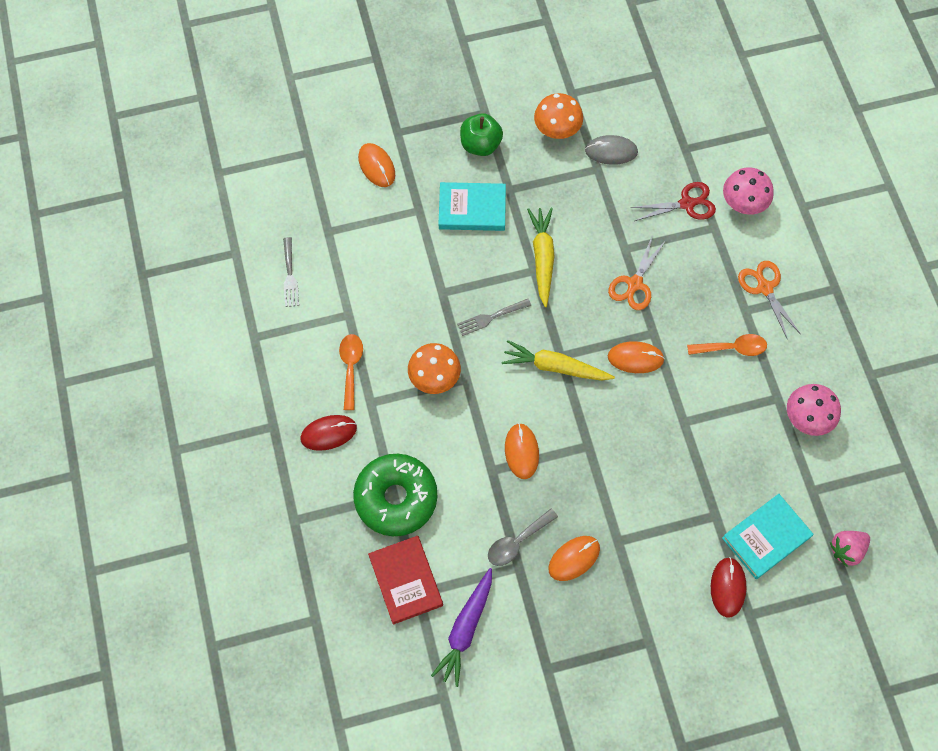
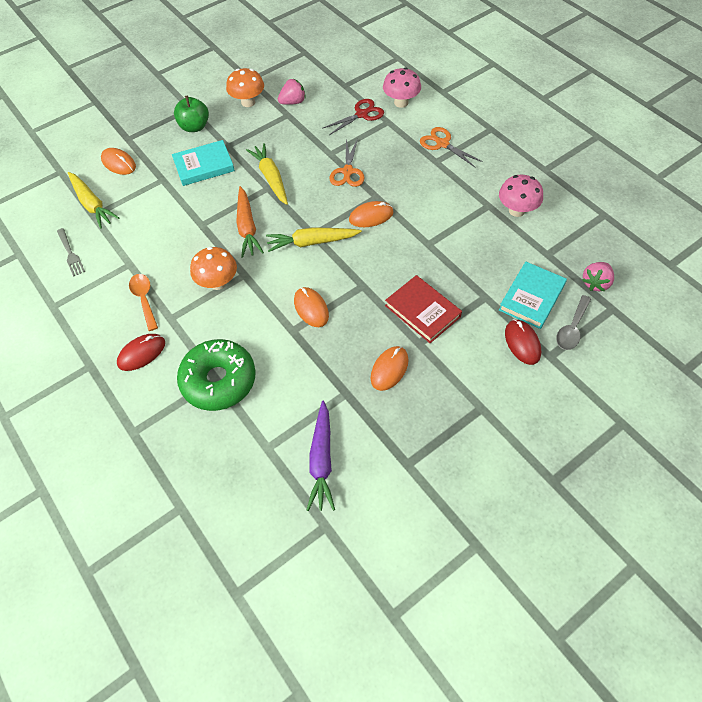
camera: 20 degrees left, 10 degrees down
(331, 216) = (92, 204): none -> yellow carrot
(405, 580) = (252, 442): red book -> red book (422, 311)
(491, 317) = (247, 227): grey fork -> orange carrot
(517, 542) = (336, 374): grey spoon -> grey spoon (572, 328)
(611, 151) = (293, 102): grey mouse -> pink strawberry
(732, 348) = (439, 186): orange spoon -> none

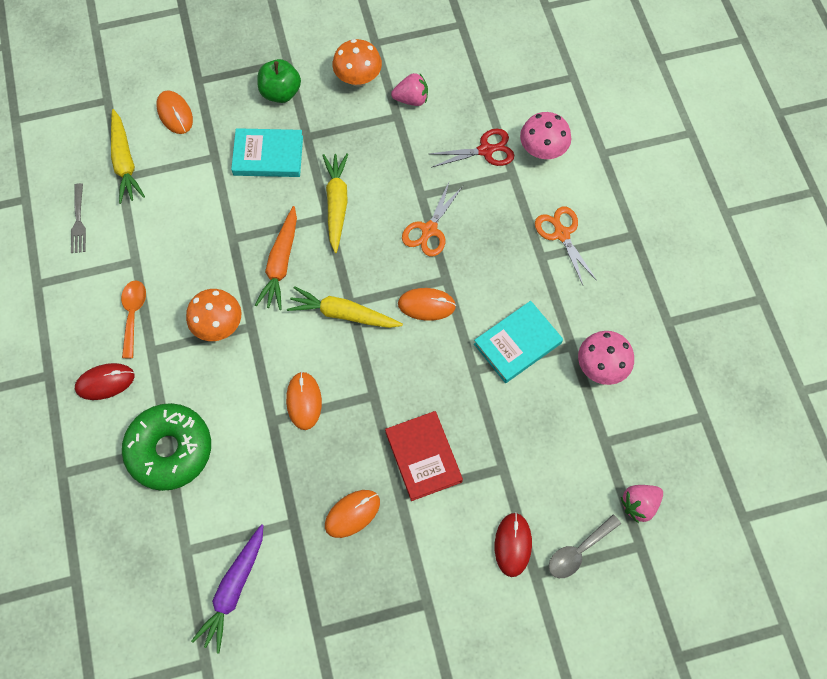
camera: 20 degrees right, 10 degrees up
(531, 297) = (555, 491): turquoise book -> turquoise book (517, 343)

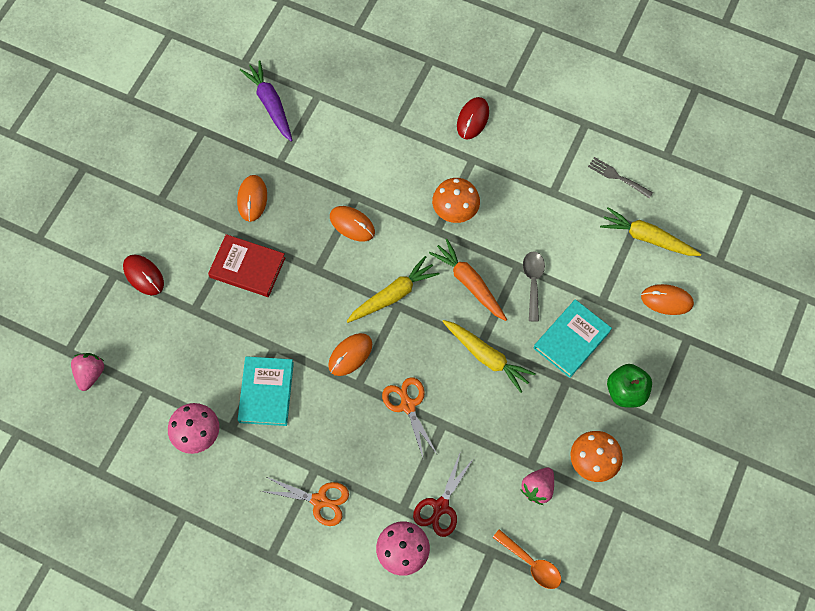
camera: 130 degrees right, 0 degrees up
(133, 314) = (509, 165): orange spoon -> orange spoon (531, 563)
(170, 450) = (391, 126): green donut -> none
(578, 551) = (101, 311): grey spoon -> grey spoon (533, 282)

